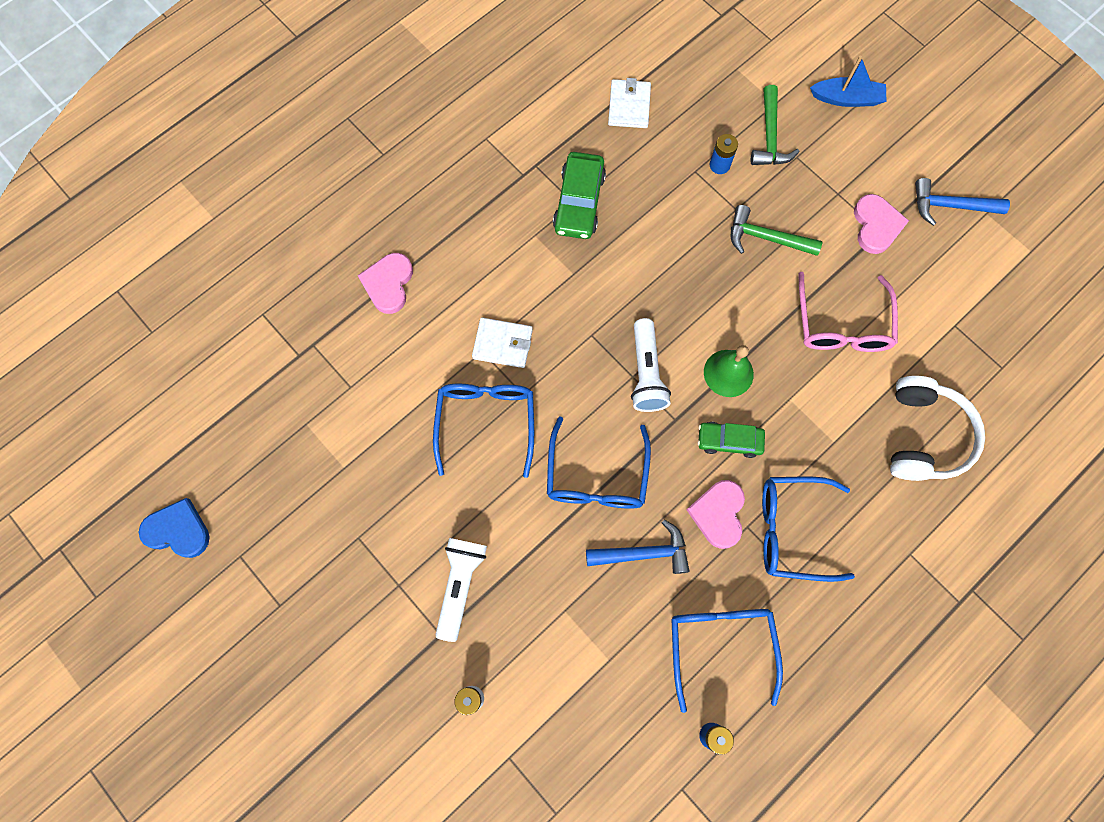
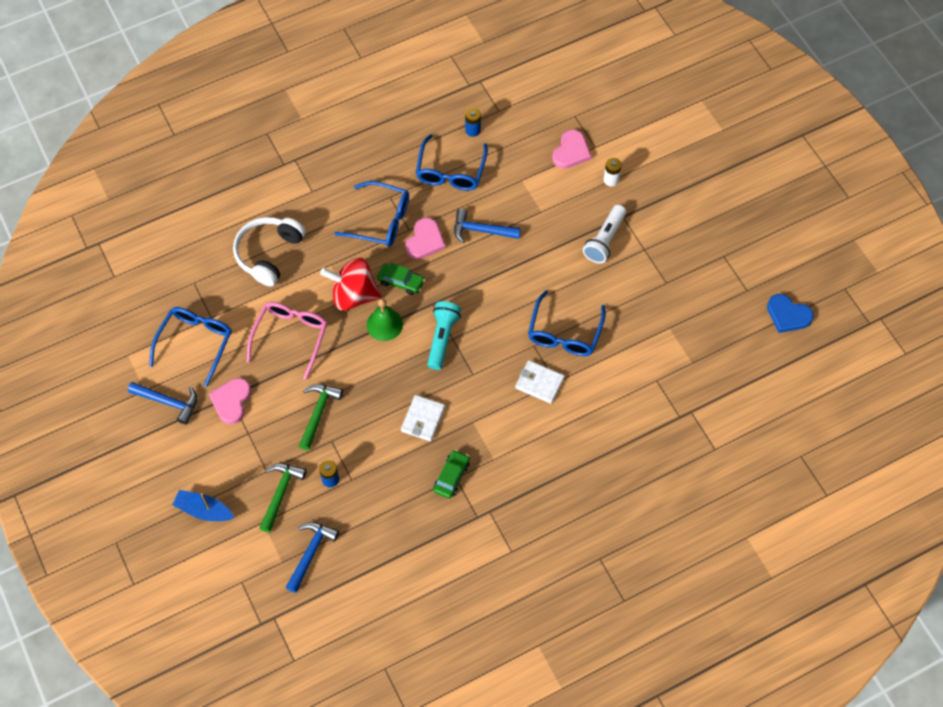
camera: 165 degrees left, 10 degrees down
(388, 284) = (615, 448): pink heart -> pink heart (571, 151)
(579, 202) = (451, 477): green car -> green car, size x0.67
(596, 477) = (498, 281): blue glasses -> blue glasses (195, 343)
(629, 106) = (384, 550): white wallet -> white wallet (423, 419)
(646, 373) = (442, 338): white flashlight -> turquoise flashlight
(709, 84) = (311, 553): none -> blue hammer
(765, 238) = (318, 413): green hammer -> green hammer turned 105 degrees counterclockwise
(785, 404) = (353, 295): none -> red spinning top

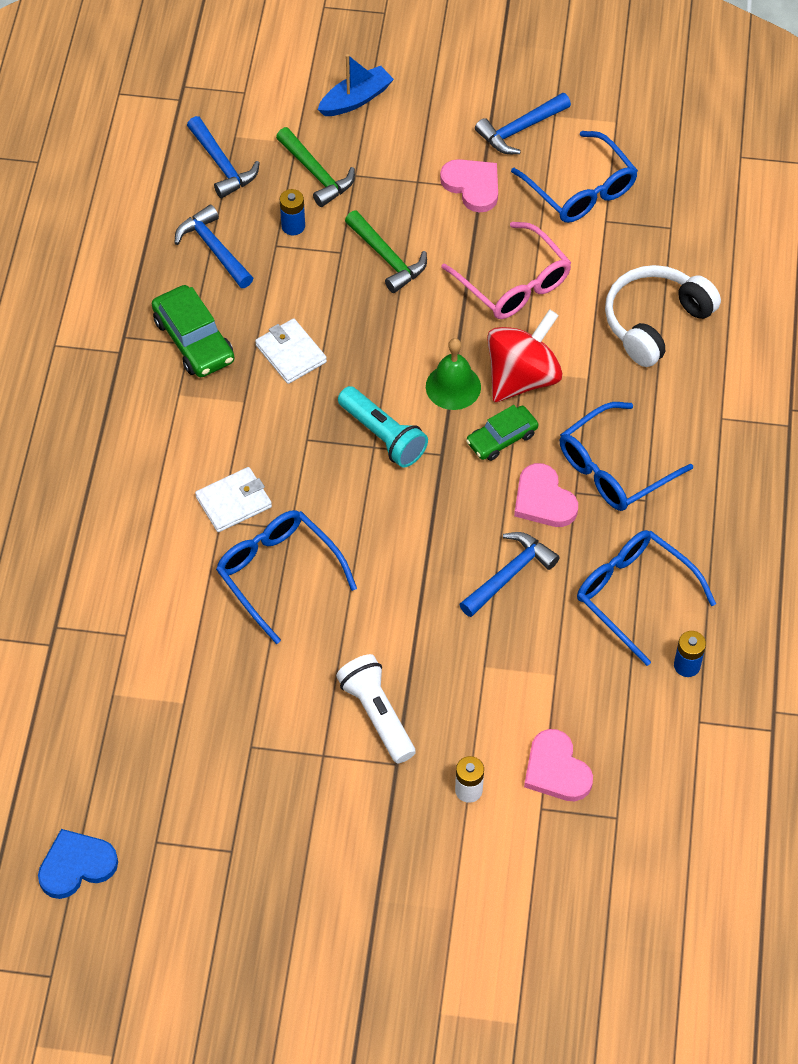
camera: 125 degrees right, 5 degrees down
(269, 254) = (655, 322): white headphones -> white headphones turned 105 degrees counterclockwise
(378, 512) = (213, 248): none -> blue hammer
(451, 477) = (194, 340): green car -> green car, size x1.50

